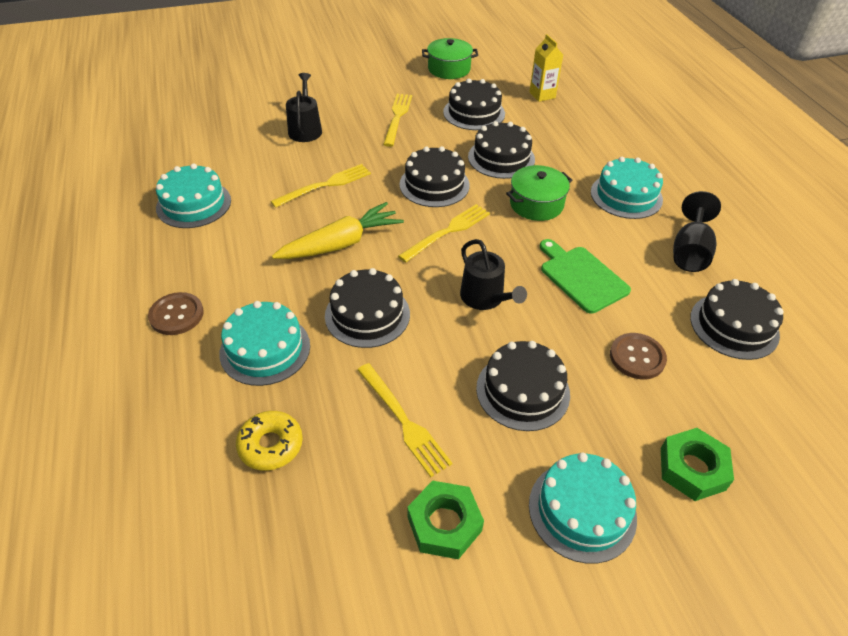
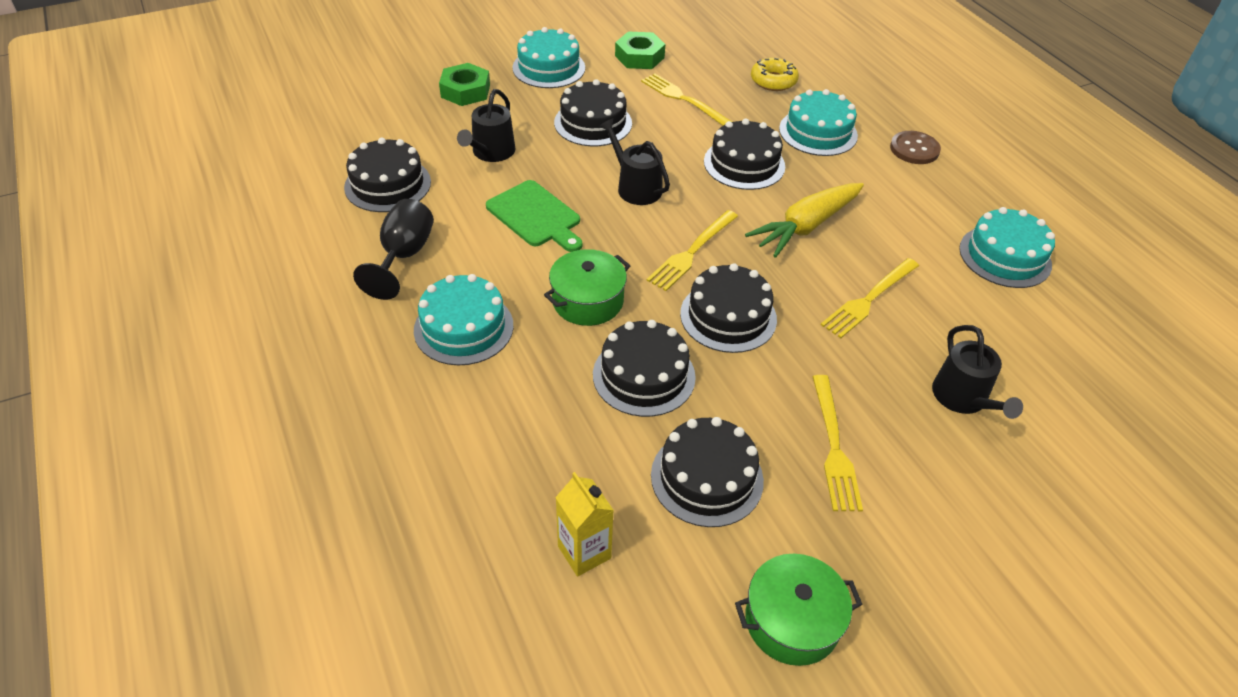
camera: 170 degrees right, 0 degrees up
(637, 357) = (491, 152): brown button -> black watering can

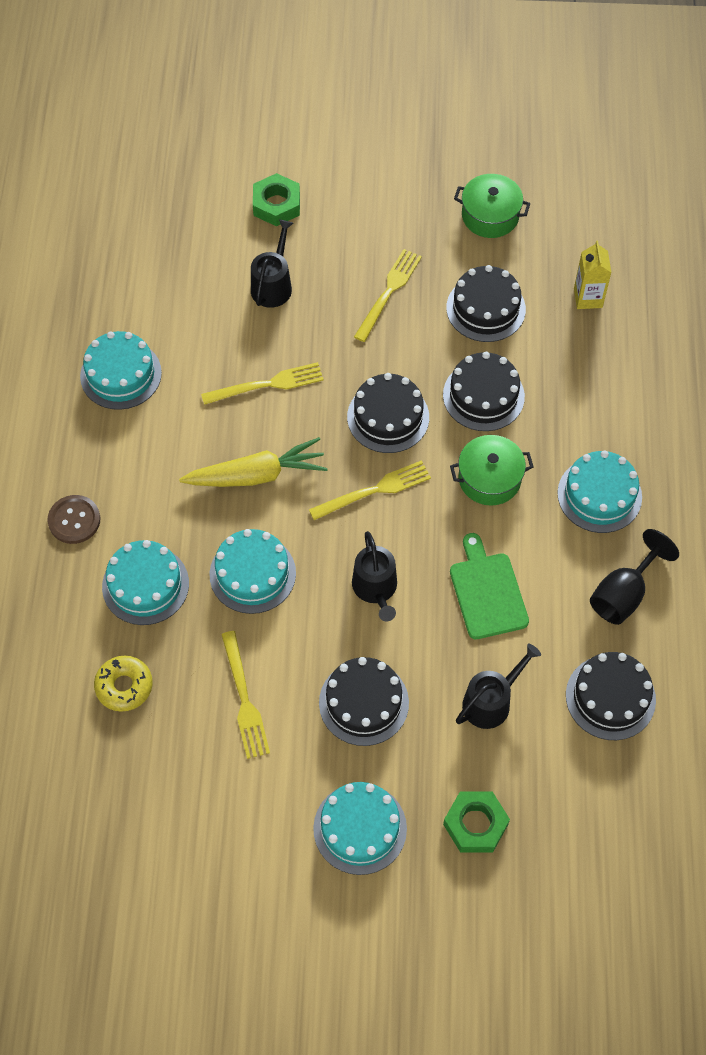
camera: 150 degrees left, 15 degrees up
(639, 57) = (242, 802): green nut -> green nut (276, 205)
(744, 164) = (252, 574): black cake -> turquoise cake

